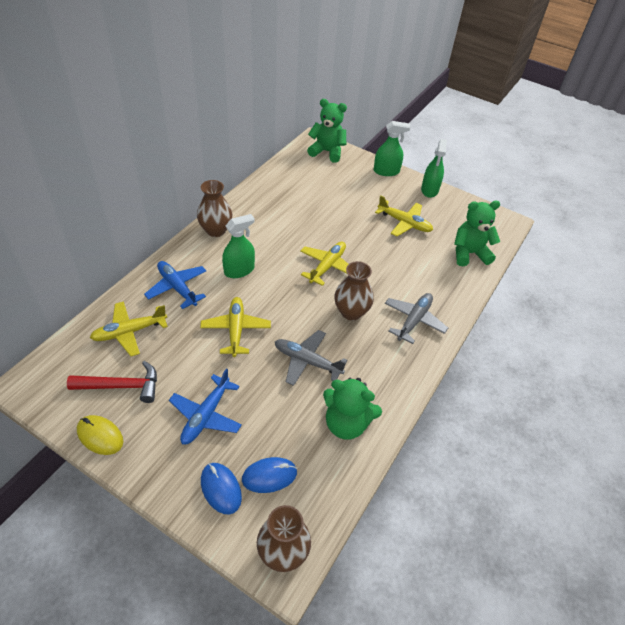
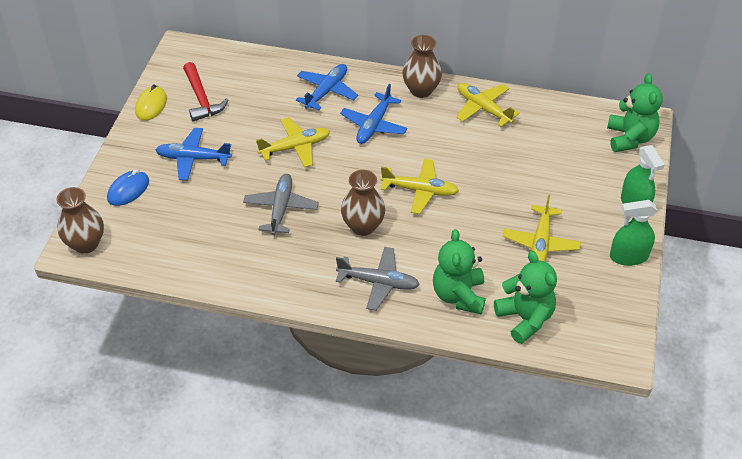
camera: 75 degrees right, 0 degrees up
(129, 332) = (259, 81): yellow plane -> yellow plane (483, 108)
(239, 270) = (374, 125): green spray bottle -> blue plane
(269, 476) = (149, 216): blue mouse -> none
(346, 423) = (221, 255): green teddy bear -> green teddy bear (459, 295)

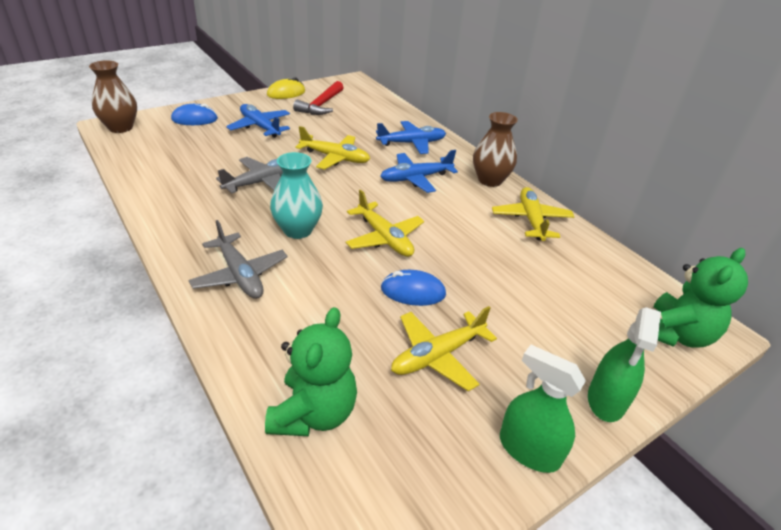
camera: 40 degrees right, 10 degrees down
(363, 226) = (298, 230): brown vase -> turquoise vase
(459, 295) = (286, 337): green teddy bear -> none
(483, 215) = (413, 291): none -> blue mouse

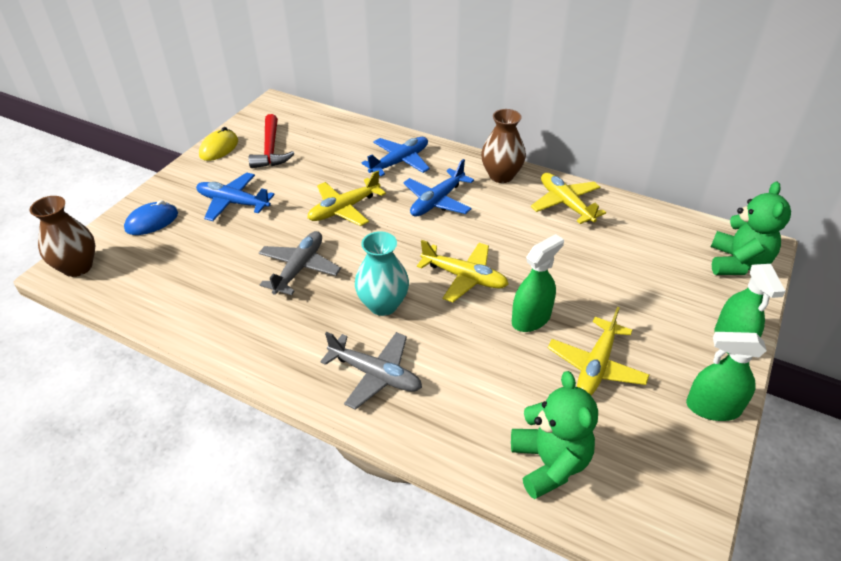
camera: 25 degrees left, 5 degrees up
(335, 158) = (344, 209): yellow plane -> yellow plane turned 150 degrees clockwise
(413, 291) = (531, 318): blue mouse -> green spray bottle

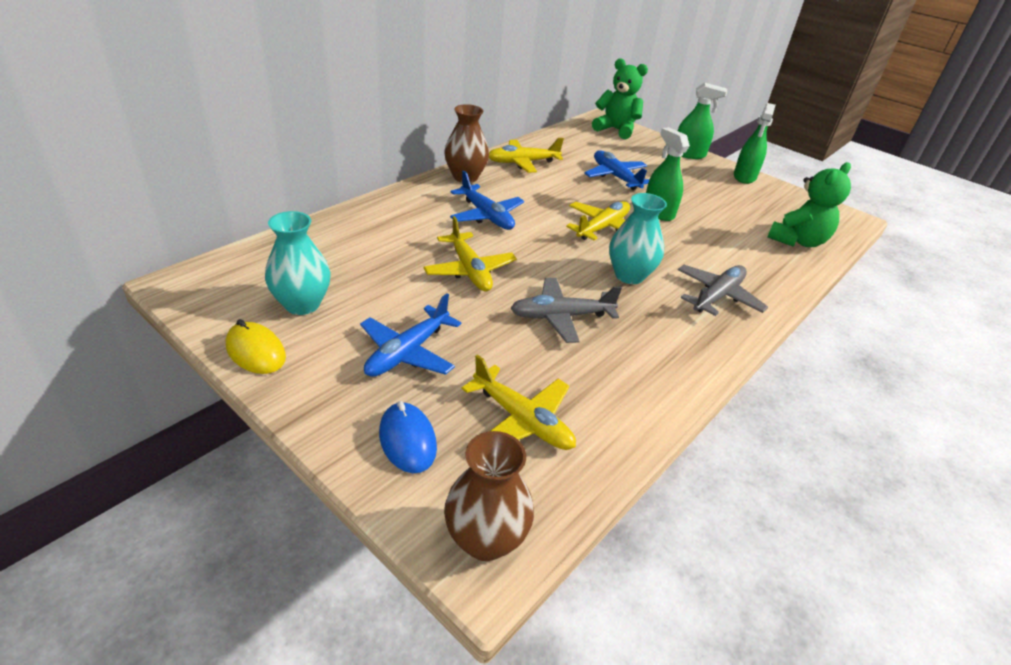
camera: 80 degrees left, 5 degrees down
(270, 150) = (302, 304): red hammer -> turquoise vase
(299, 268) = (561, 316): grey plane -> grey plane turned 45 degrees counterclockwise
(400, 162) = (403, 221): blue plane -> blue plane (615, 177)
(549, 463) = (797, 241): green teddy bear -> green teddy bear turned 135 degrees clockwise
(596, 366) = (709, 202): yellow plane -> yellow plane (522, 420)

